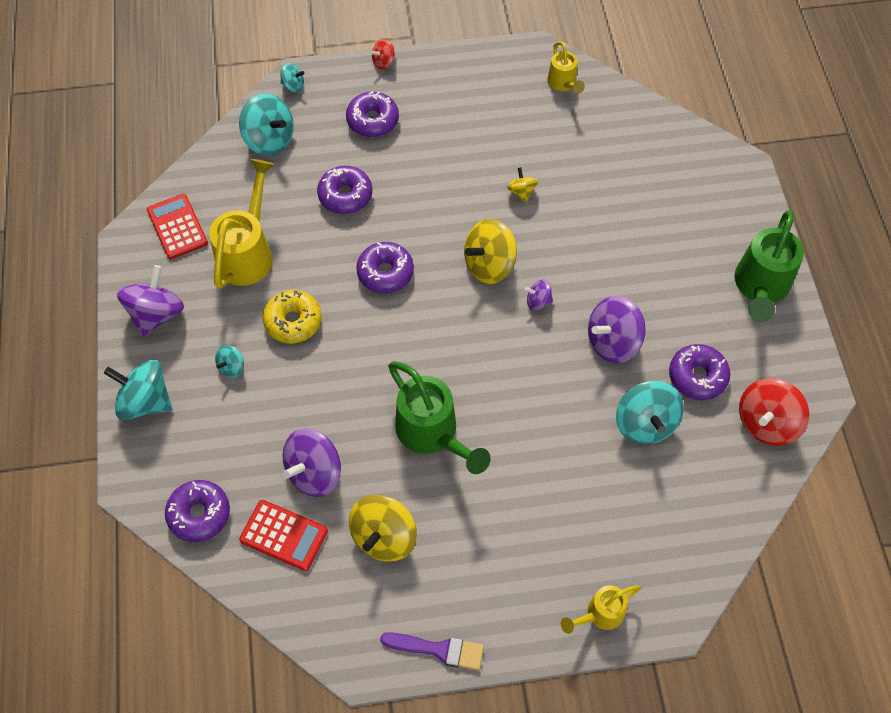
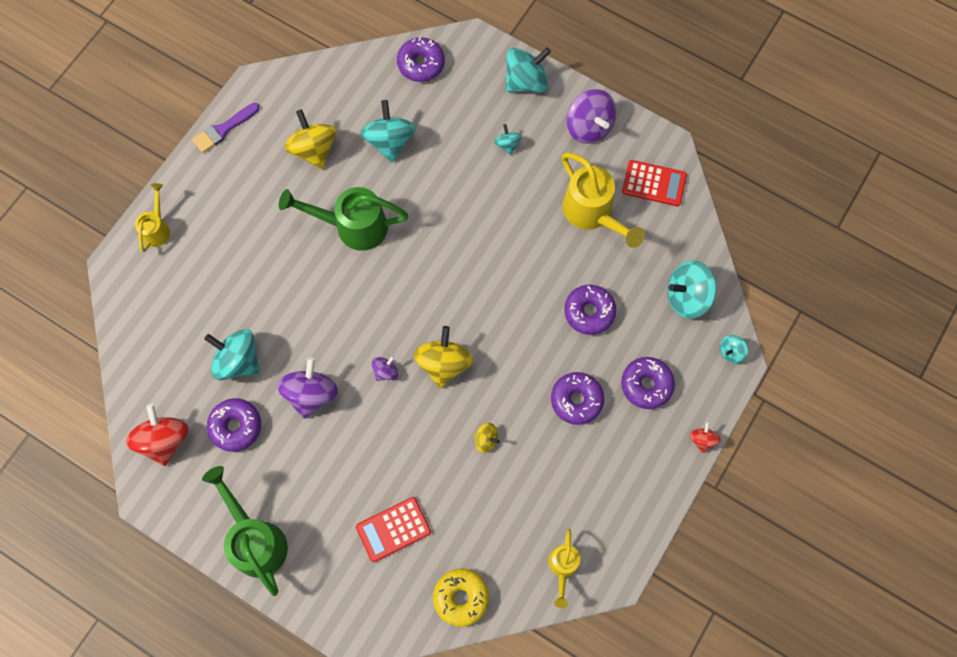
camera: 130 degrees right, 10 degrees up
(283, 535) = (366, 98): red calculator -> red calculator (393, 529)
(293, 321) = (510, 203): yellow donut -> yellow donut (461, 597)
(314, 473) = (390, 141): purple spinning top -> turquoise spinning top
(385, 272) = (498, 289): purple donut -> purple donut (576, 400)
(563, 84) = (562, 567): yellow watering can -> yellow watering can turned 105 degrees counterclockwise

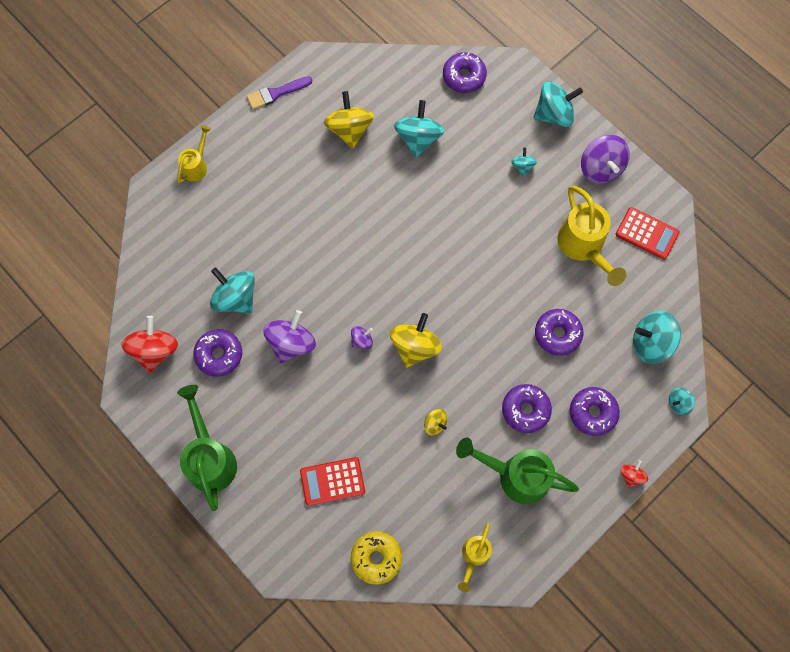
camera: 15 degrees right, 0 degrees up
(353, 226) = (366, 205): green watering can -> green watering can (516, 475)

